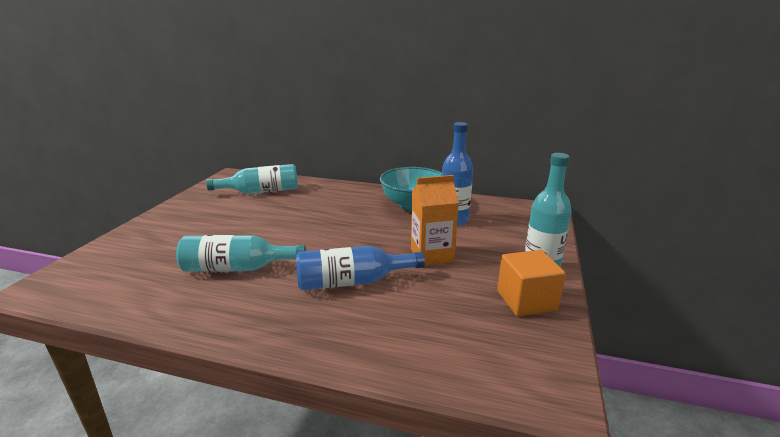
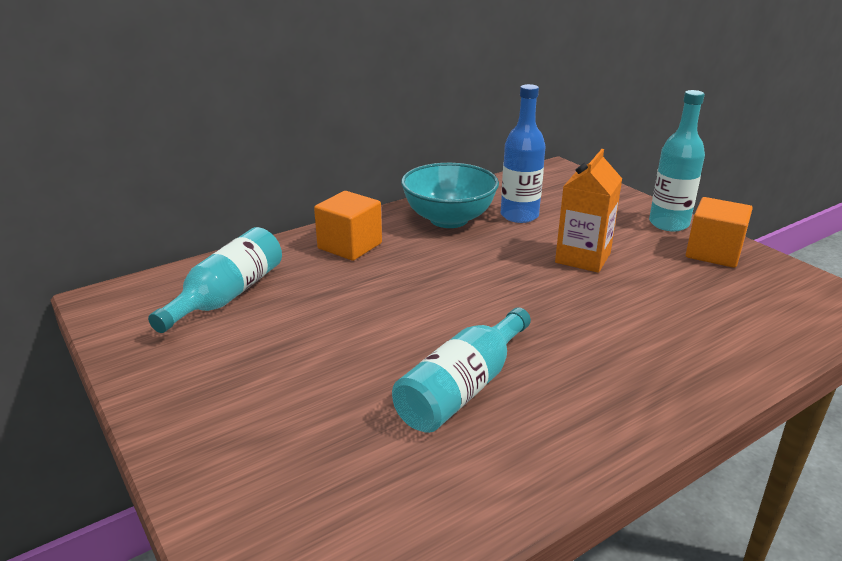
camera: 50 degrees left, 5 degrees up
(343, 195) = (350, 246): none -> orange cube
(352, 282) = (589, 321): blue bottle -> none

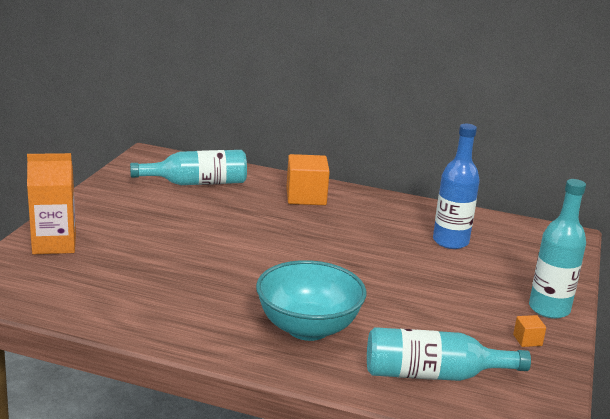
camera: 50 degrees right, 5 degrees down
(449, 219) = (398, 217): turquoise bowl -> turquoise bowl (308, 328)
(463, 388) = (196, 281): turquoise bottle -> turquoise bottle (433, 375)
(583, 258) = (422, 283): orange carton -> orange carton (54, 244)
(713, 253) = (527, 340): orange cube -> orange cube, size x0.46

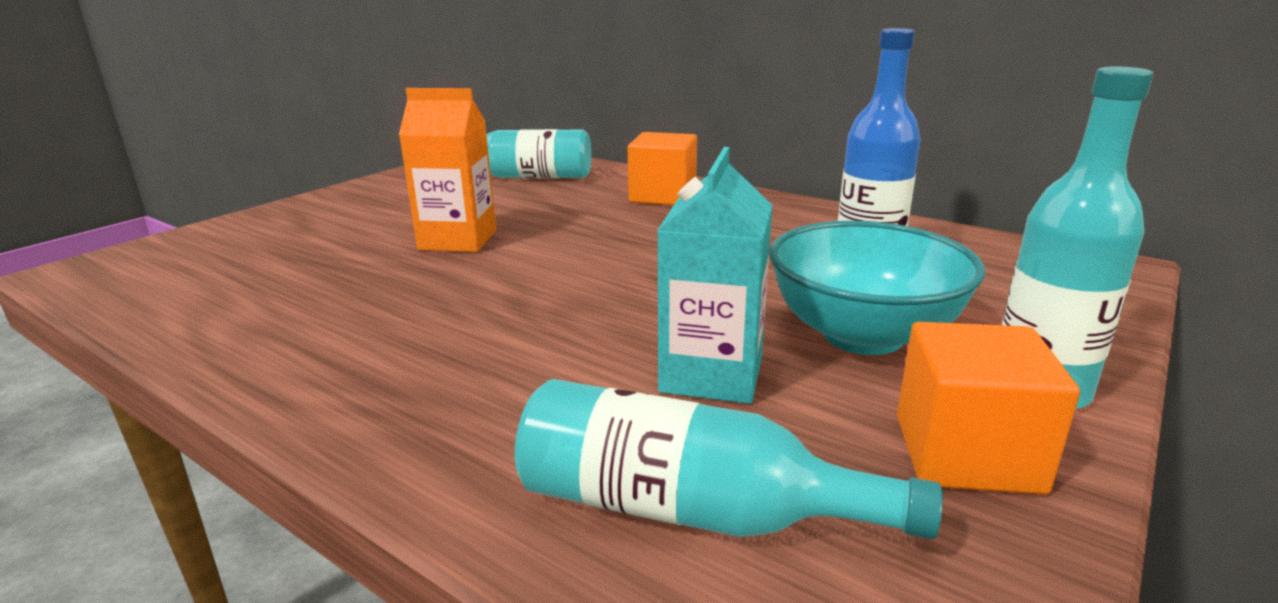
camera: 20 degrees right, 0 degrees up
(54, 244) = (255, 229): orange carton -> orange carton (458, 240)
(308, 328) = (497, 376): turquoise bowl -> turquoise bowl (862, 335)
(408, 316) = (711, 374): none -> turquoise carton
(527, 340) = (967, 453): orange cube -> orange cube, size x2.20

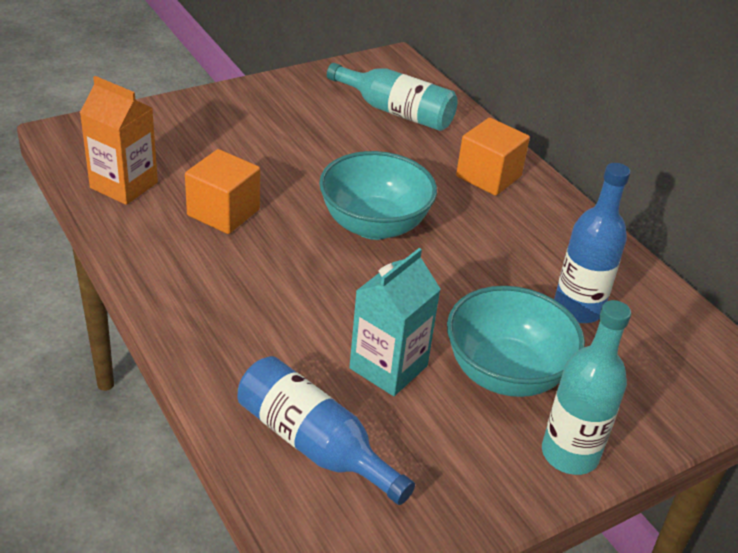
camera: 20 degrees right, 15 degrees up
(458, 240) = (307, 181): orange carton -> orange carton (124, 185)
(570, 254) = (374, 225): none -> turquoise bowl
(690, 510) = (314, 444): turquoise bottle -> blue bottle
(967, 453) = (480, 473): orange cube -> orange cube (223, 212)

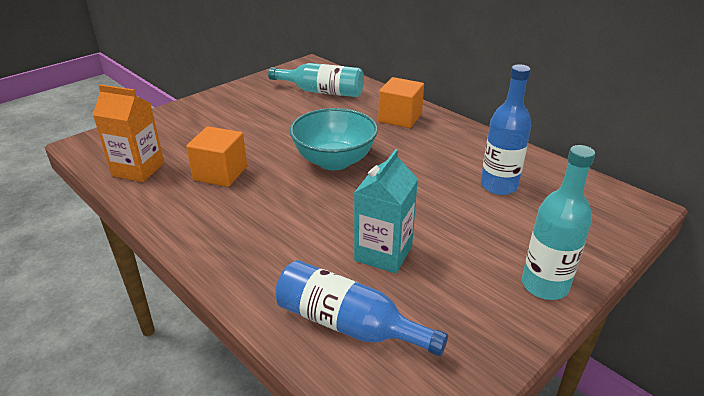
camera: 10 degrees left, 5 degrees down
(505, 373) = (470, 239): turquoise bowl -> none

